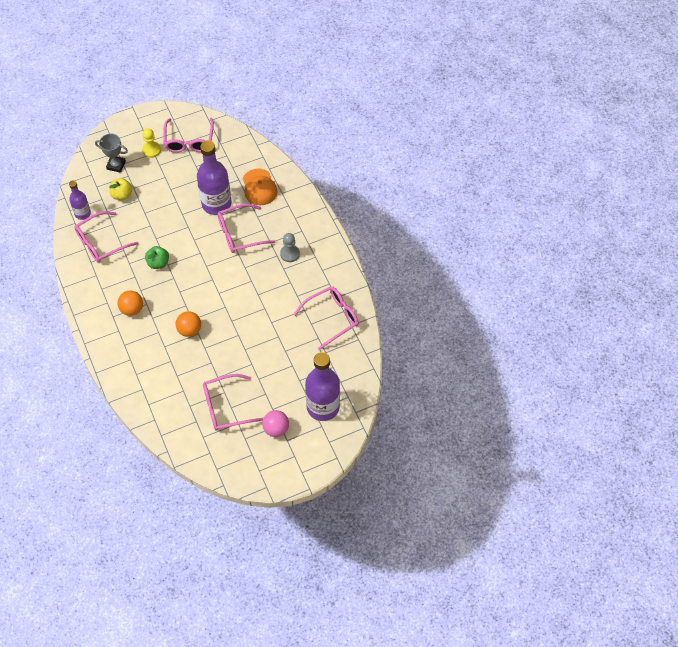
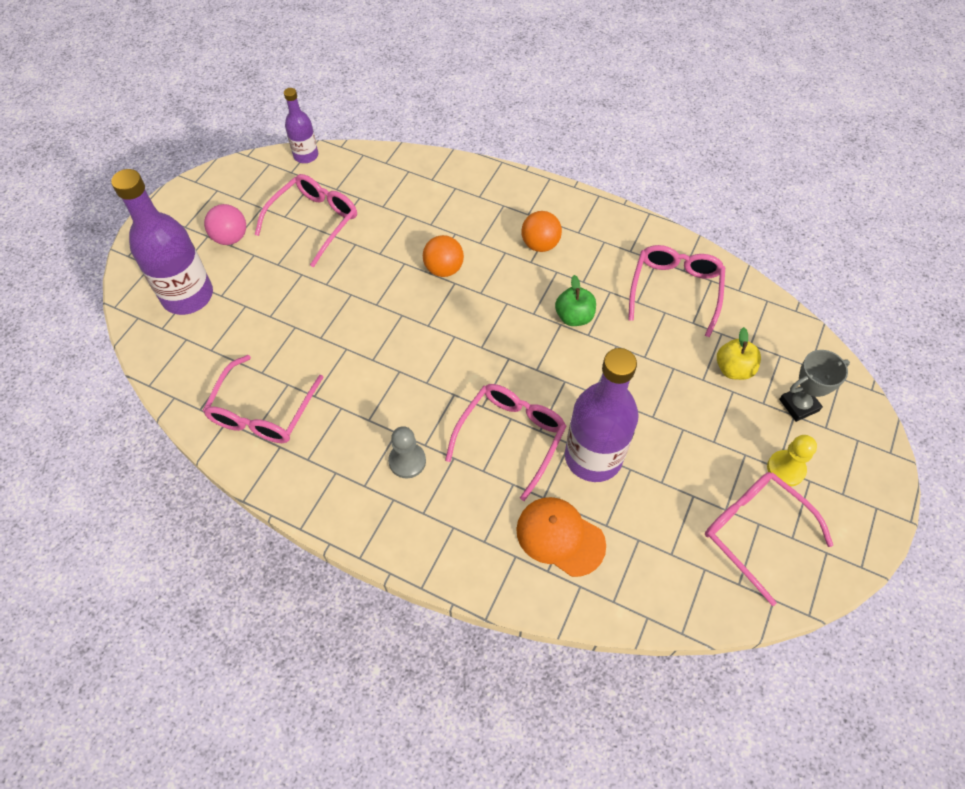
camera: 140 degrees right, 0 degrees up
(82, 213) = (746, 307): purple bottle -> purple bottle (306, 155)

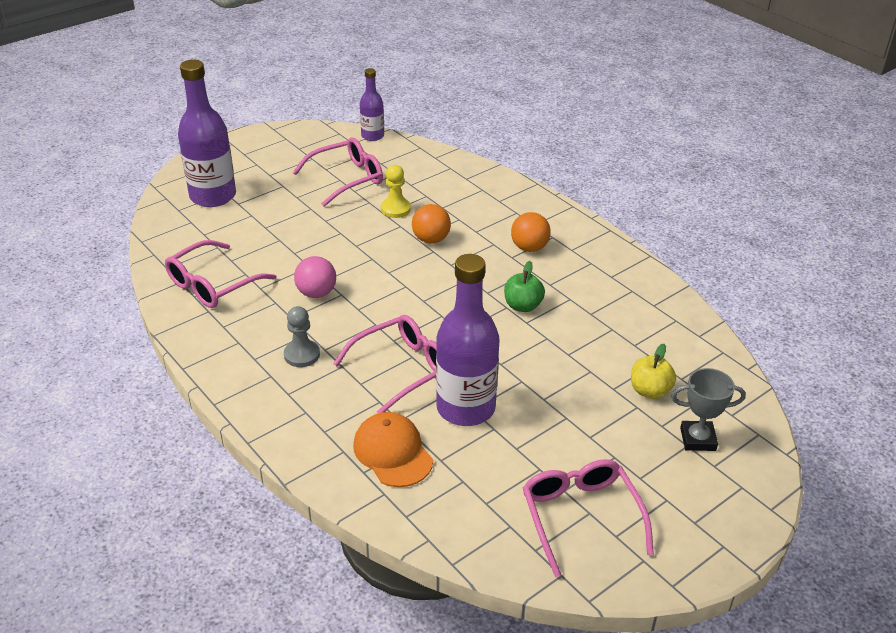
camera: 25 degrees right, 20 degrees down
(230, 238) = (273, 170): pink ball -> pink ball (316, 293)
(675, 290) = (634, 316): pink glasses -> none
(786, 469) = (648, 482): yellow pawn -> yellow pawn (395, 209)

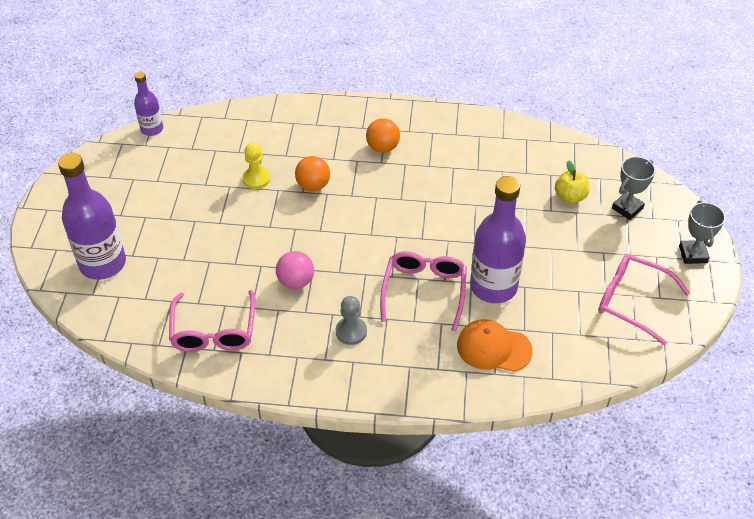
camera: 45 degrees left, 10 degrees up
(347, 178) = (185, 178): pink glasses -> none
(522, 306) = (434, 193): green apple -> none
(712, 527) = (693, 254): none -> grey trophy

